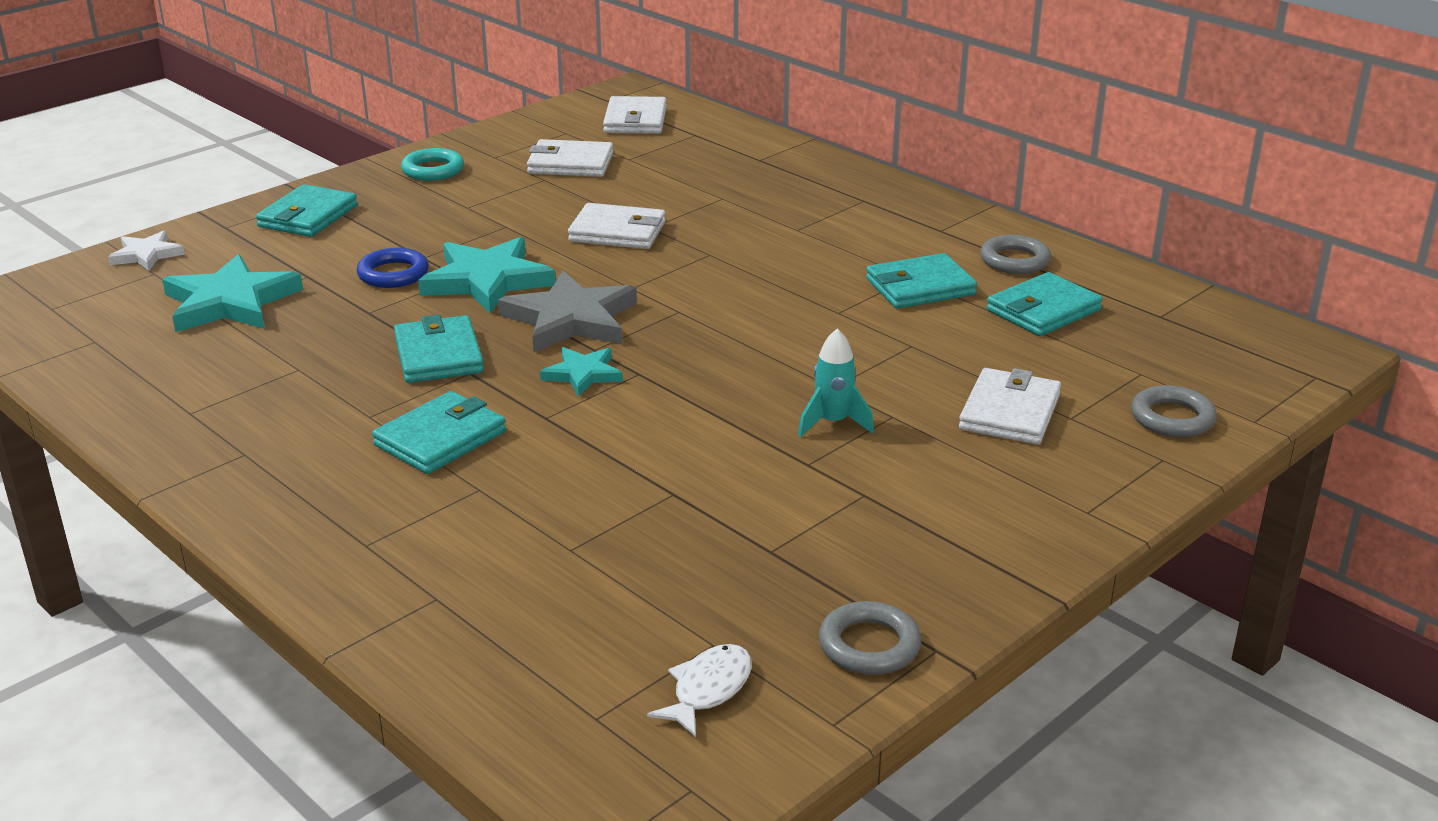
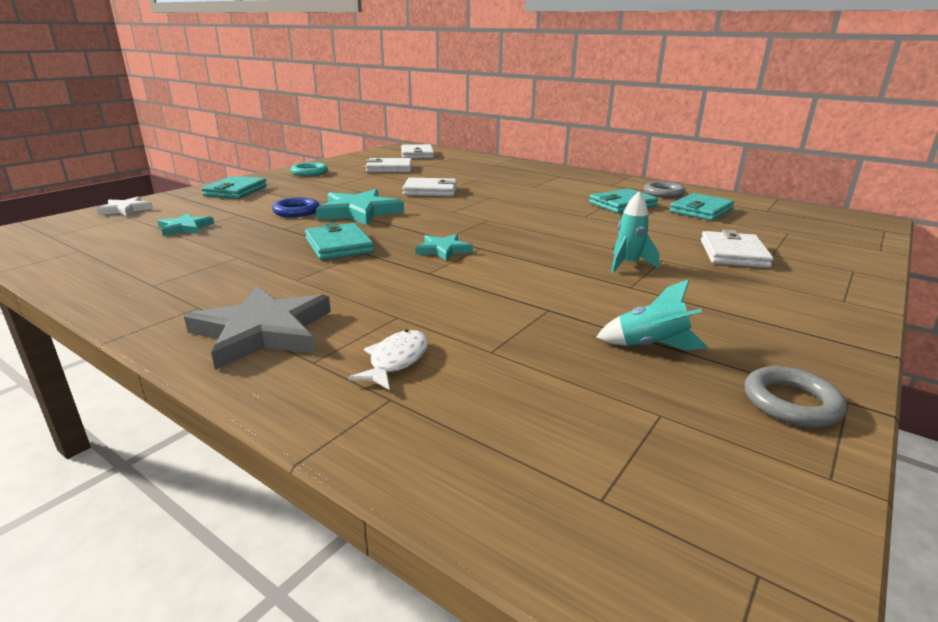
camera: 10 degrees left, 5 degrees down
(230, 302) = (185, 228): turquoise star -> turquoise star, size x0.55
(440, 438) = (355, 288): turquoise wallet -> none
(570, 319) = (421, 226): grey star -> grey star (262, 331)
(708, 690) = (689, 457): white fish -> white fish (396, 361)
(766, 559) = (651, 346): none -> turquoise rocket
(1172, 418) = (832, 251): grey ring -> none

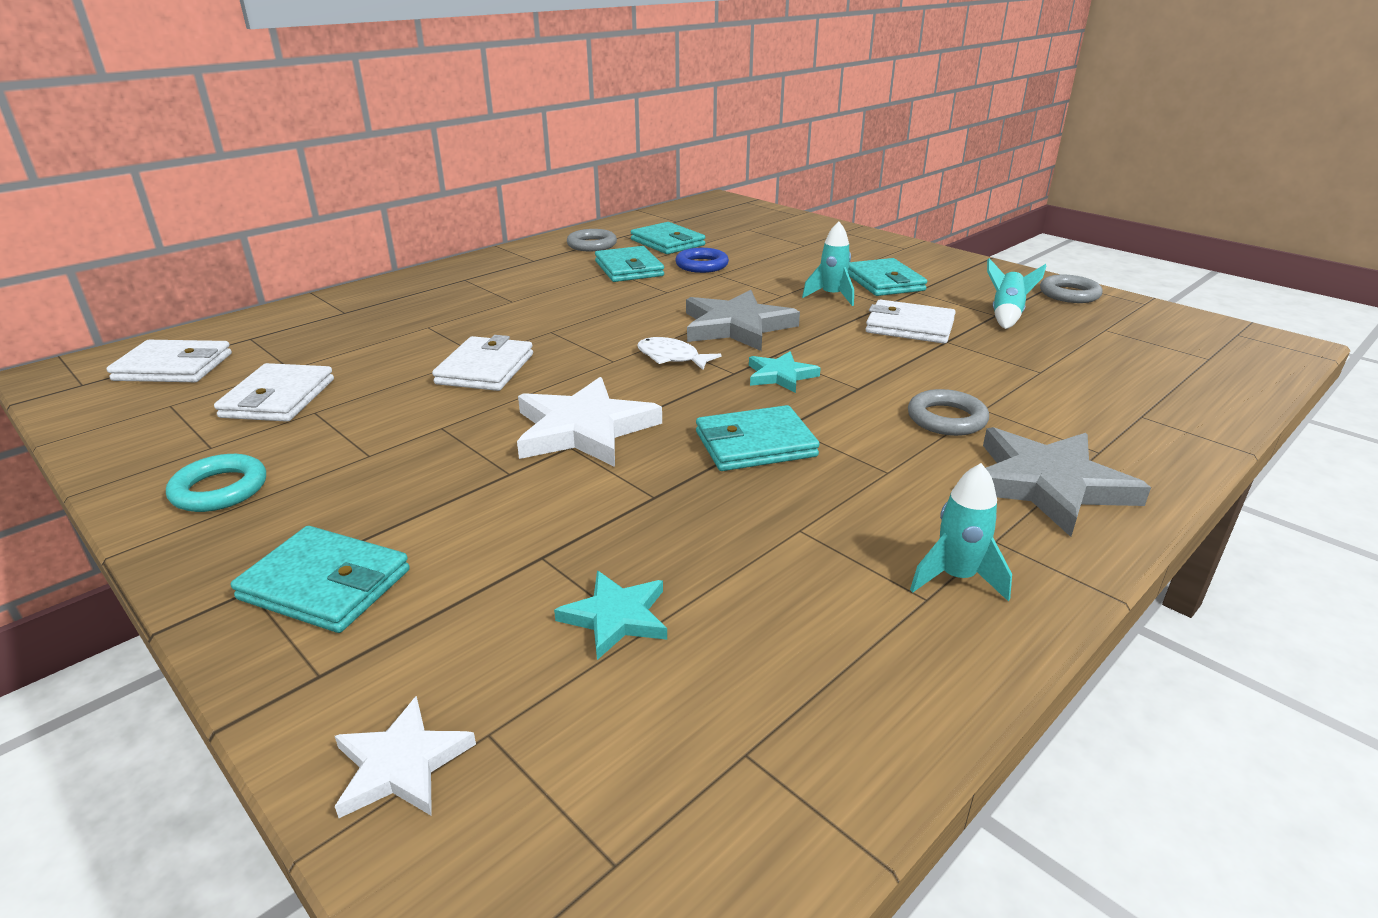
camera: 80 degrees left, 5 degrees up
(166, 293) = (956, 578): none -> turquoise rocket
(296, 211) = (553, 489): blue ring -> blue ring (702, 265)
(359, 212) = (584, 429): turquoise star -> white star
(377, 301) = (946, 419): none -> grey ring
(396, 361) = (1078, 412): white fish -> white fish (672, 357)
(529, 236) = (736, 326): none -> grey star
(697, 287) = (884, 282): none -> turquoise wallet
(733, 254) = (803, 256): white wallet -> white wallet (909, 327)

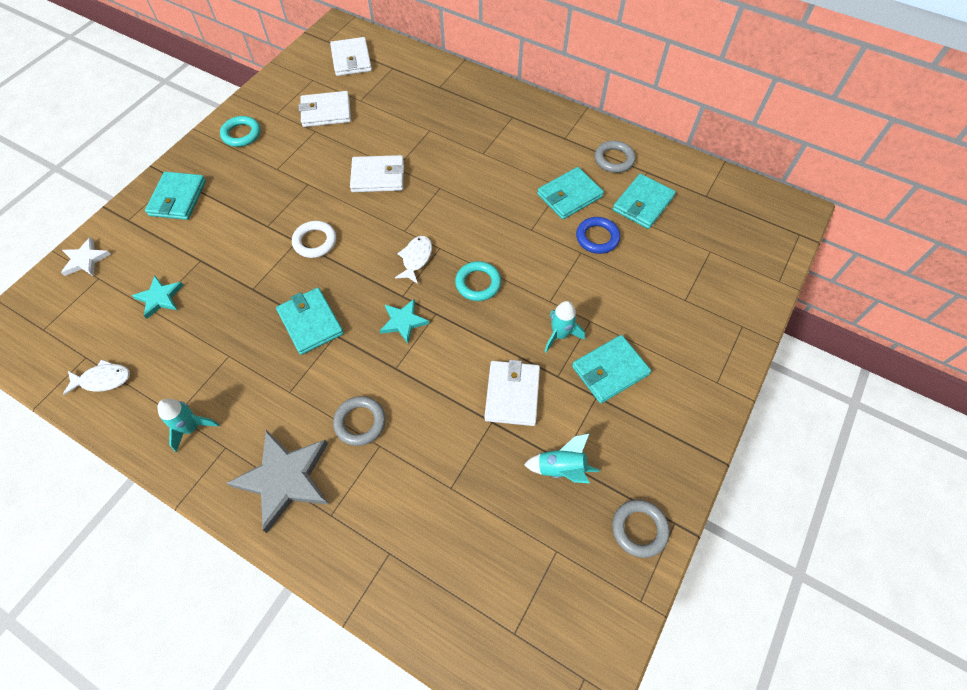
camera: 75 degrees right, 30 degrees up
(584, 429) = (315, 242): white star -> white ring
(736, 326) = (478, 283): grey star -> turquoise ring
(822, 715) = (103, 379): none -> white fish

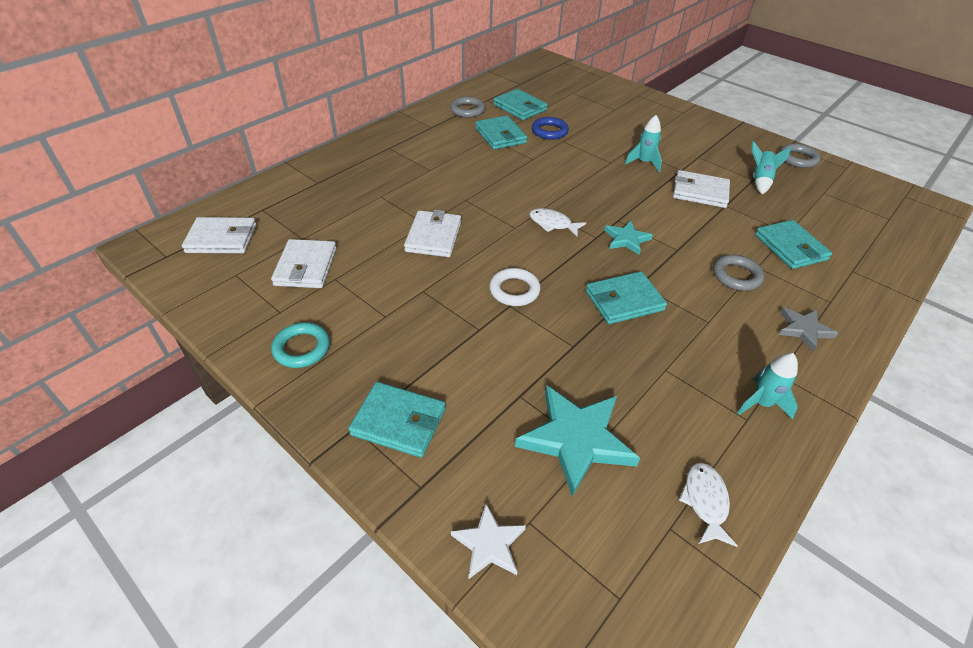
camera: 80 degrees left, 15 degrees down
(160, 298) = (576, 439): turquoise star -> turquoise star, size x1.81
(285, 479) = (804, 329): grey star -> grey star, size x0.55
(478, 283) = (587, 193): turquoise ring -> none
(610, 371) = (676, 148): turquoise wallet -> turquoise wallet (790, 247)

